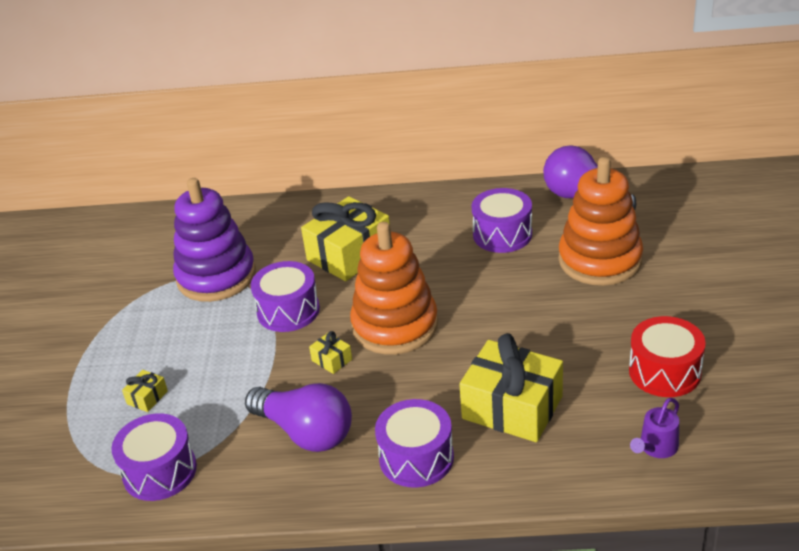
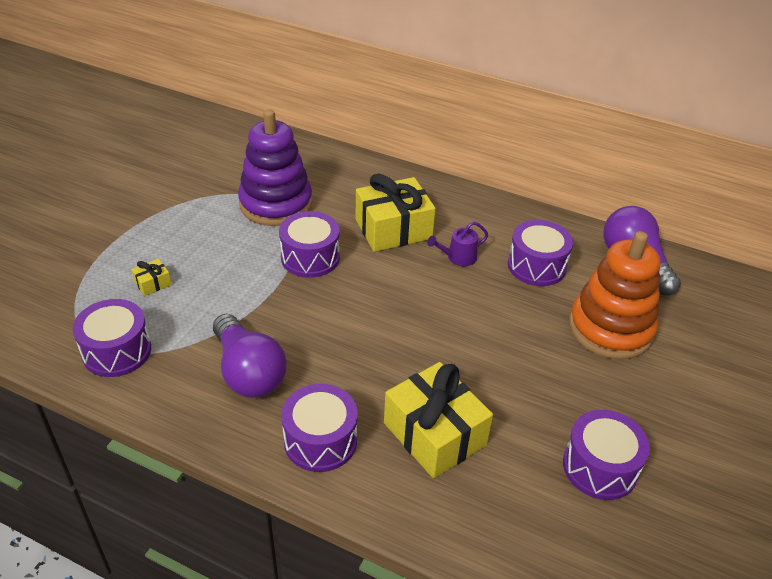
camera: 20 degrees right, 5 degrees up
(332, 360) = (314, 317): yellow gift -> none
(395, 326) = (386, 310): orange stacking toy -> none
(656, 448) = (540, 540): purple watering can -> purple watering can (458, 258)
(664, 372) = (600, 467): red drum -> purple drum

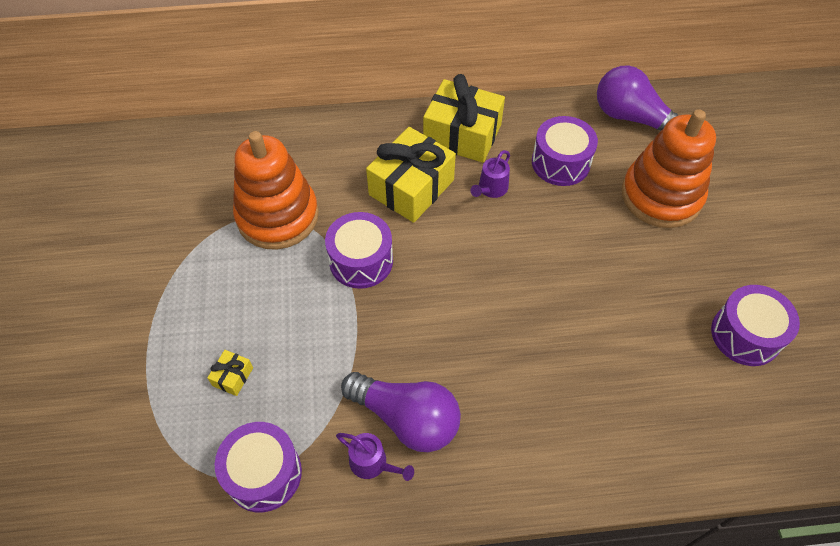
camera: 30 degrees left, 15 degrees up
(196, 387) = (373, 463): none -> purple watering can
(276, 204) = (278, 216): purple stacking toy -> orange stacking toy
(320, 440) = (524, 448): purple drum -> none
(434, 434) = (607, 382): yellow gift -> yellow gift (462, 134)

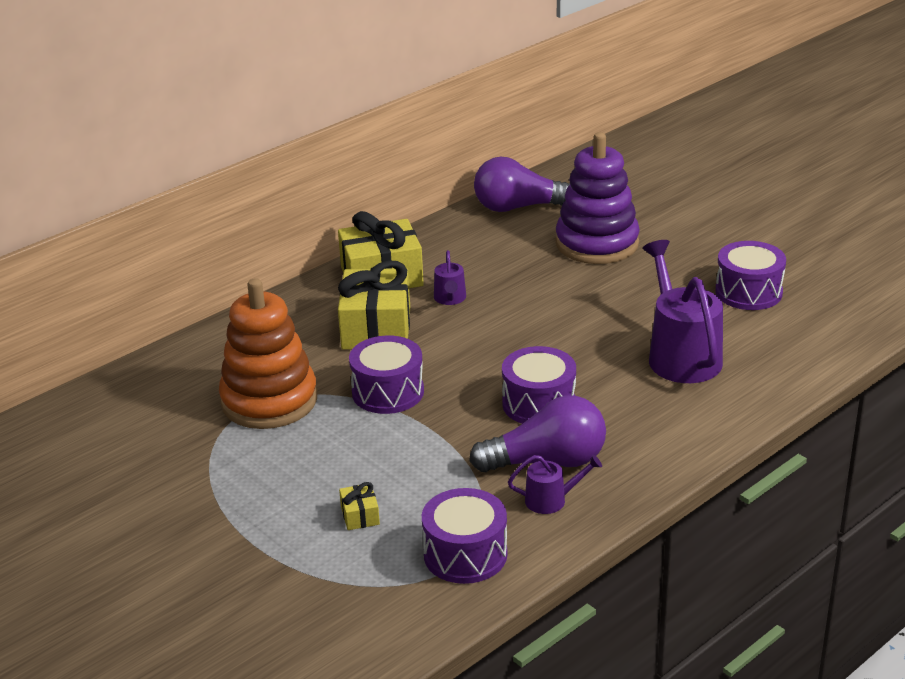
camera: 35 degrees left, 25 degrees down
(560, 163) = (491, 258): purple drum -> purple drum (539, 404)
(618, 371) = (680, 355): none -> purple watering can
(661, 196) = (597, 243): orange stacking toy -> purple stacking toy

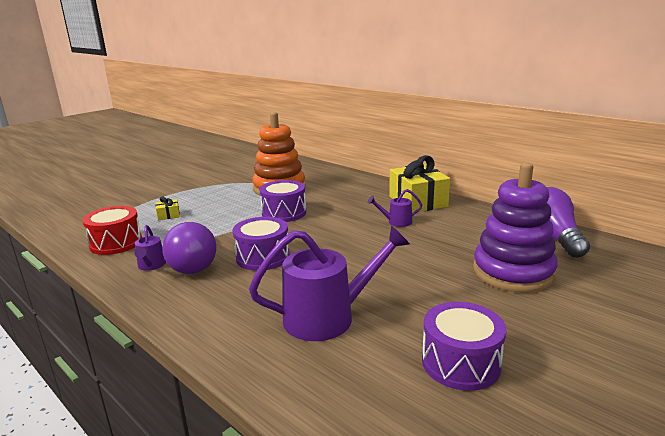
camera: 85 degrees right, 10 degrees down
(376, 328) = (354, 205): yellow gift -> none
(465, 554) = (116, 243): purple drum -> red drum

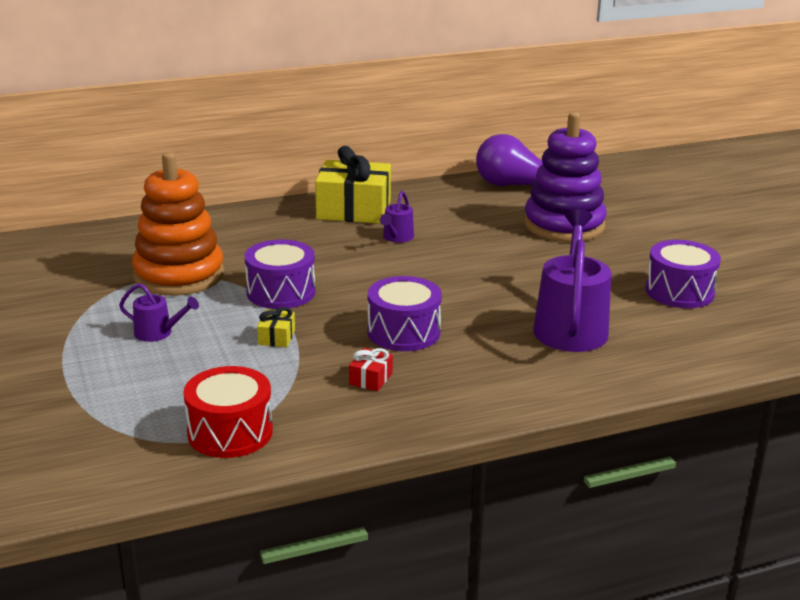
camera: 65 degrees left, 5 degrees up
(151, 266) = (347, 410): purple watering can -> purple watering can (158, 333)
(168, 215) = (170, 377): yellow gift -> yellow gift (276, 337)
(193, 263) = (370, 379): purple light bulb -> red gift

